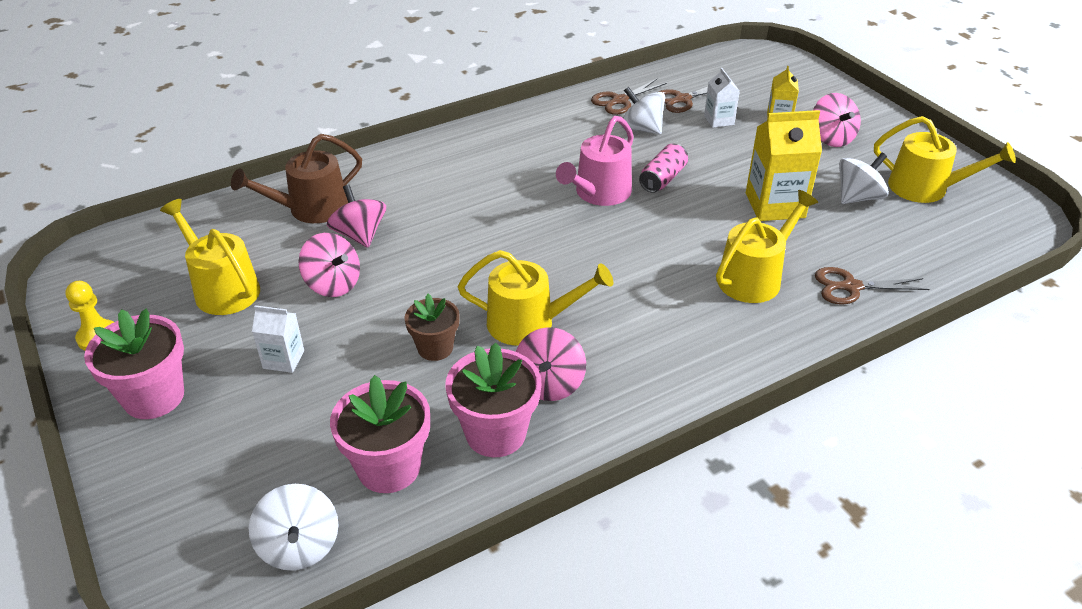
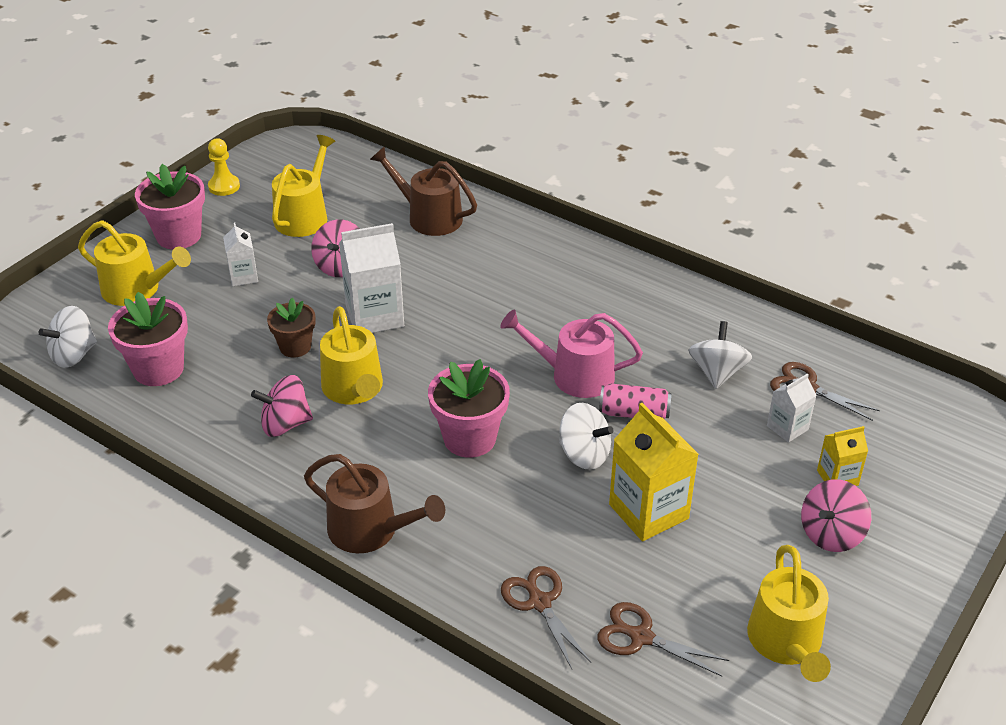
camera: 65 degrees right, 0 degrees up
(360, 235) = (411, 255): pink spinning top -> none
(431, 282) = (374, 316): none -> white carton
(496, 433) = (216, 412): pink flower pot -> pink flower pot (469, 438)
(619, 101) = (759, 341): brown scissors -> brown scissors (640, 637)
(727, 361) = (370, 530): none -> brown watering can
(754, 277) = (508, 522): yellow watering can -> yellow watering can (137, 289)
(858, 197) = (717, 580): white spinning top -> white spinning top (584, 454)

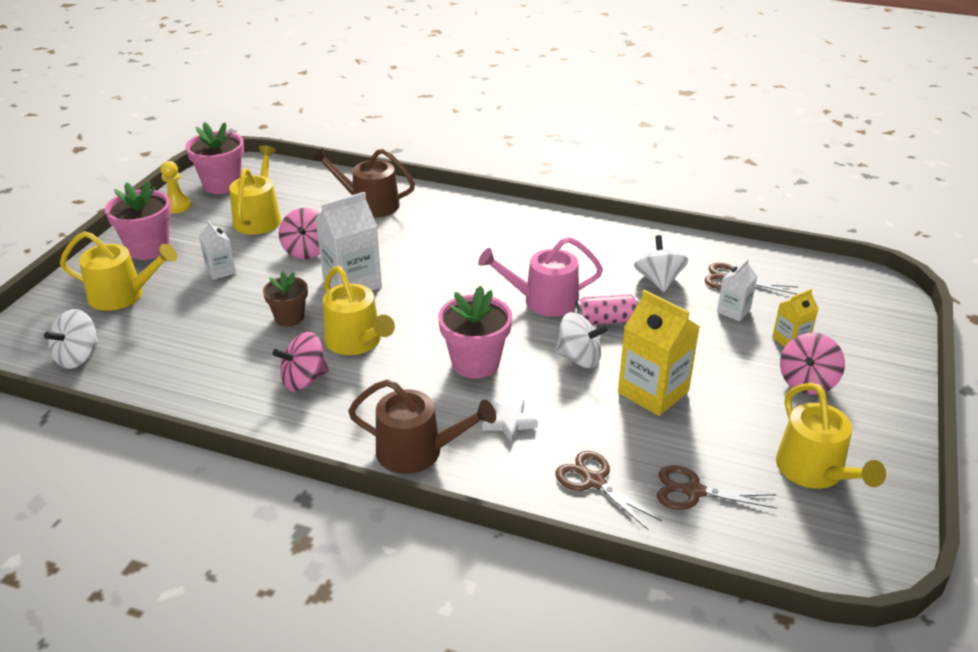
camera: 15 degrees left, 5 degrees down
(158, 369) = (166, 355): pink flower pot -> pink flower pot (222, 184)
(477, 516) = (509, 422): none -> white star

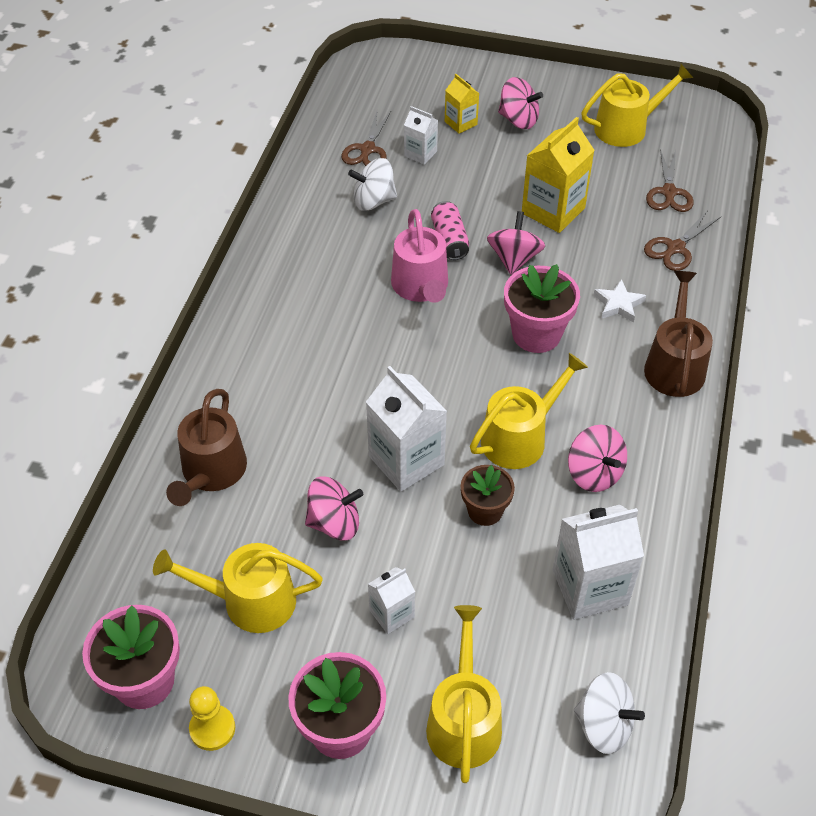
camera: 95 degrees left, 15 degrees up
(194, 364) = (590, 587): none -> white carton
(579, 358) = (514, 259): white spinning top -> pink spinning top

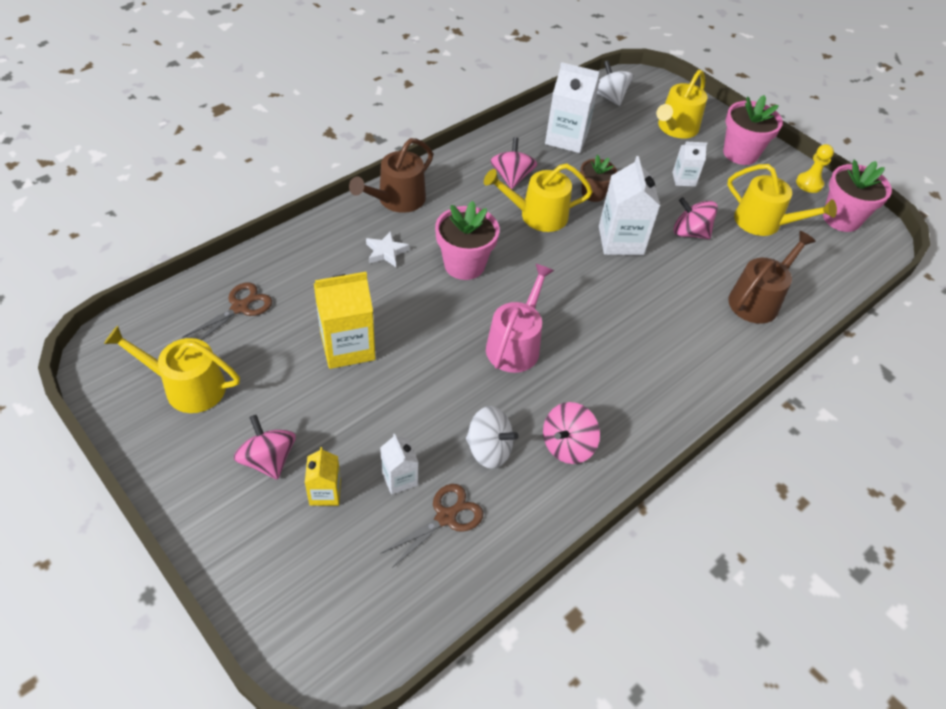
camera: 150 degrees left, 0 degrees up
(449, 240) = (457, 371): pink can -> none
(514, 259) = (422, 325): pink spinning top -> pink spinning top (567, 445)
(675, 248) = (297, 264): brown scissors -> none

